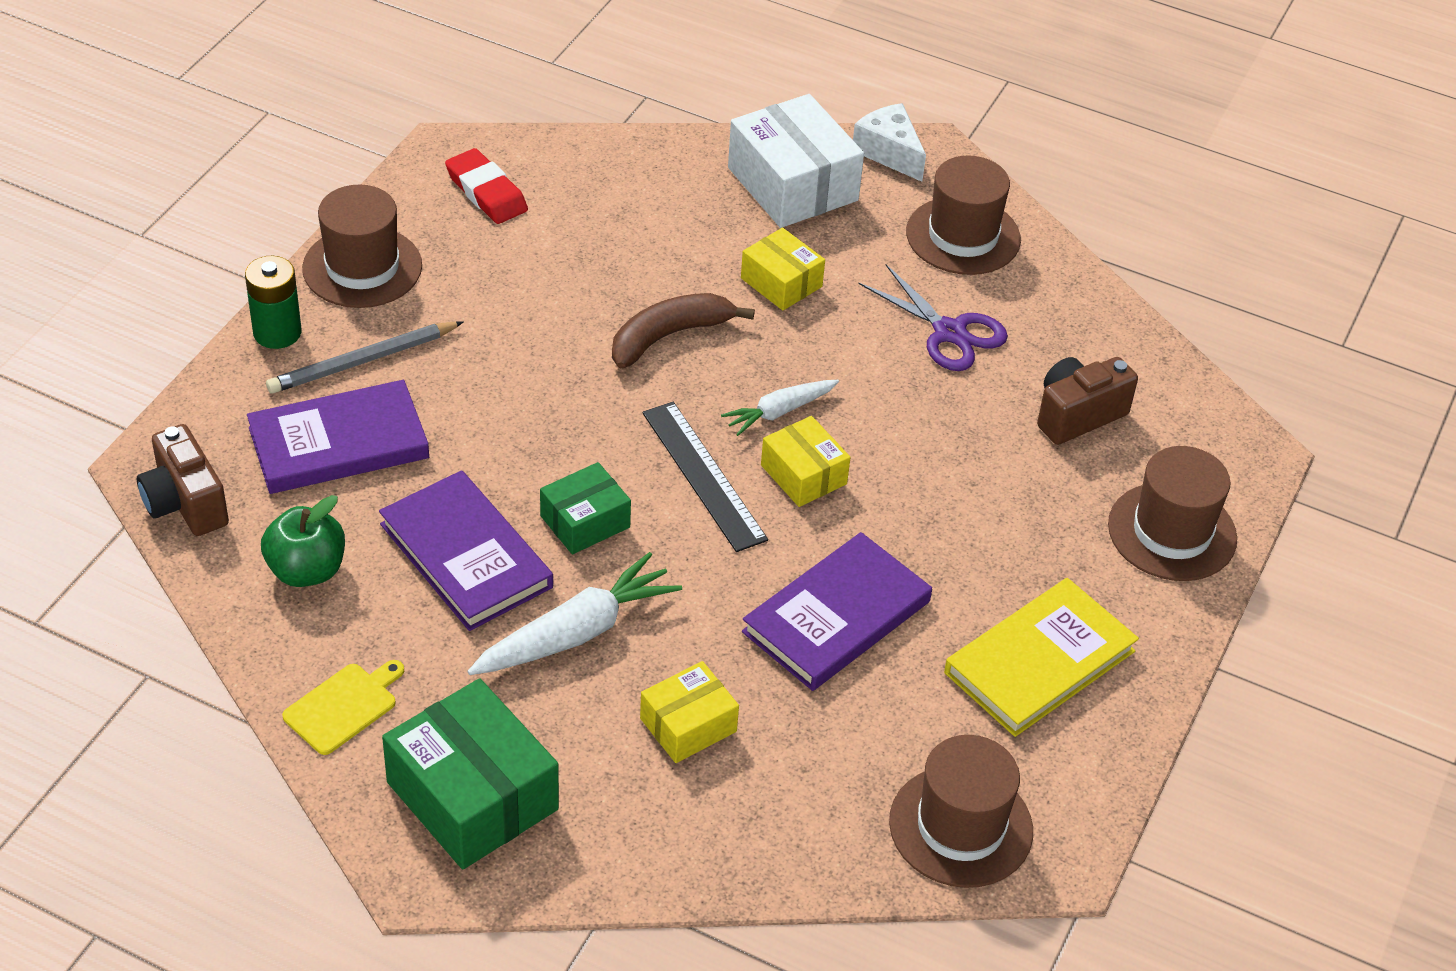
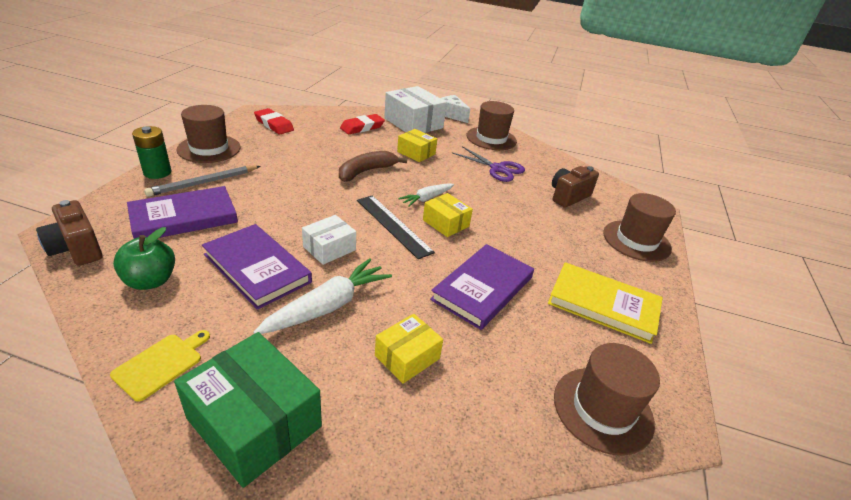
camera: 10 degrees left, 10 degrees down
(585, 521) = (329, 248): green box -> white box
(674, 199) = (362, 127): none -> red eraser
(1039, 662) = (603, 305): yellow book -> yellow book turned 75 degrees clockwise

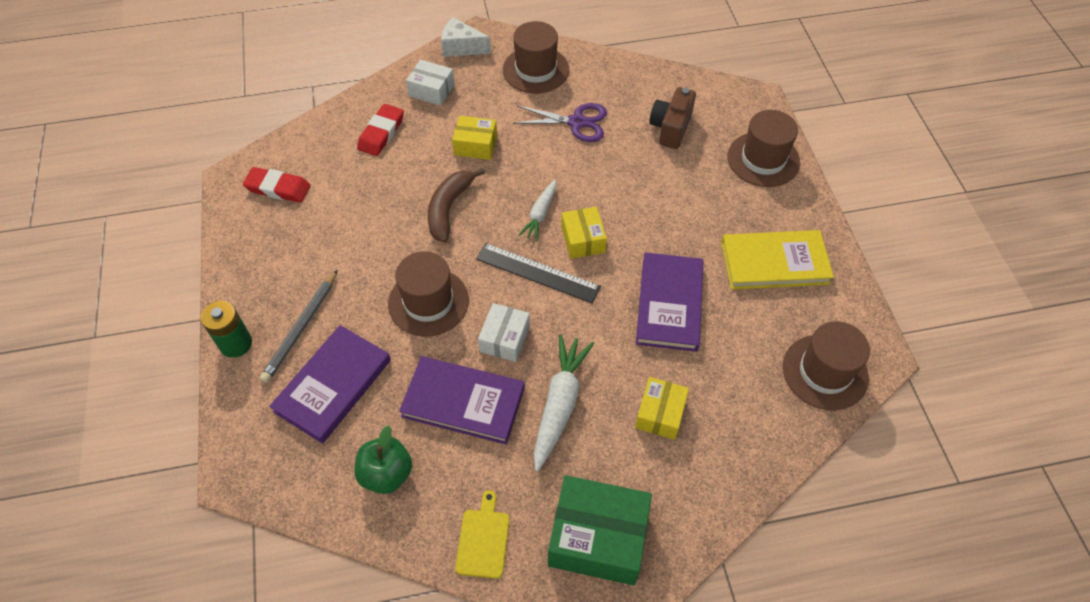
camera: 25 degrees left, 20 degrees up
(77, 249) = (278, 484): brown camera -> none
(209, 148) = (249, 273): brown hat -> brown hat (428, 302)
(413, 123) = (431, 90): white box -> white box, size x0.57
(446, 223) = (583, 240): yellow box -> yellow box turned 60 degrees clockwise

